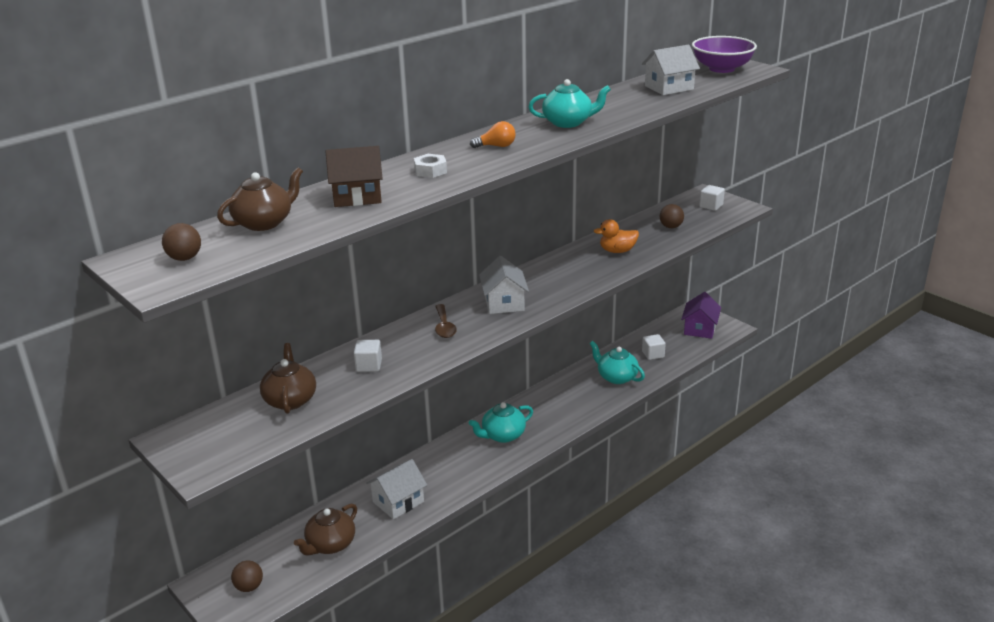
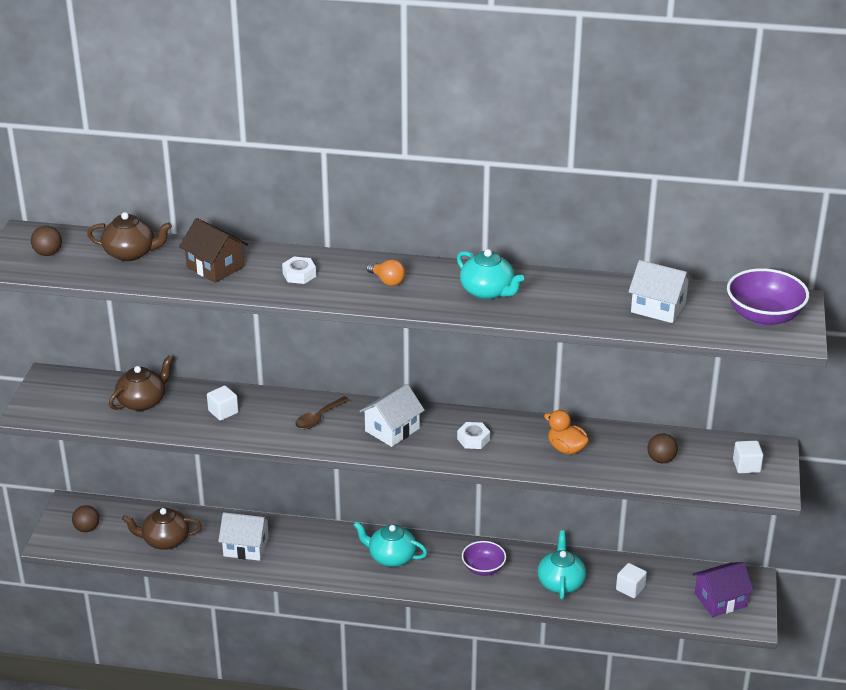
camera: 50 degrees right, 5 degrees up
(560, 278) = (473, 439): none -> white nut
(564, 401) = (483, 568): none -> purple bowl

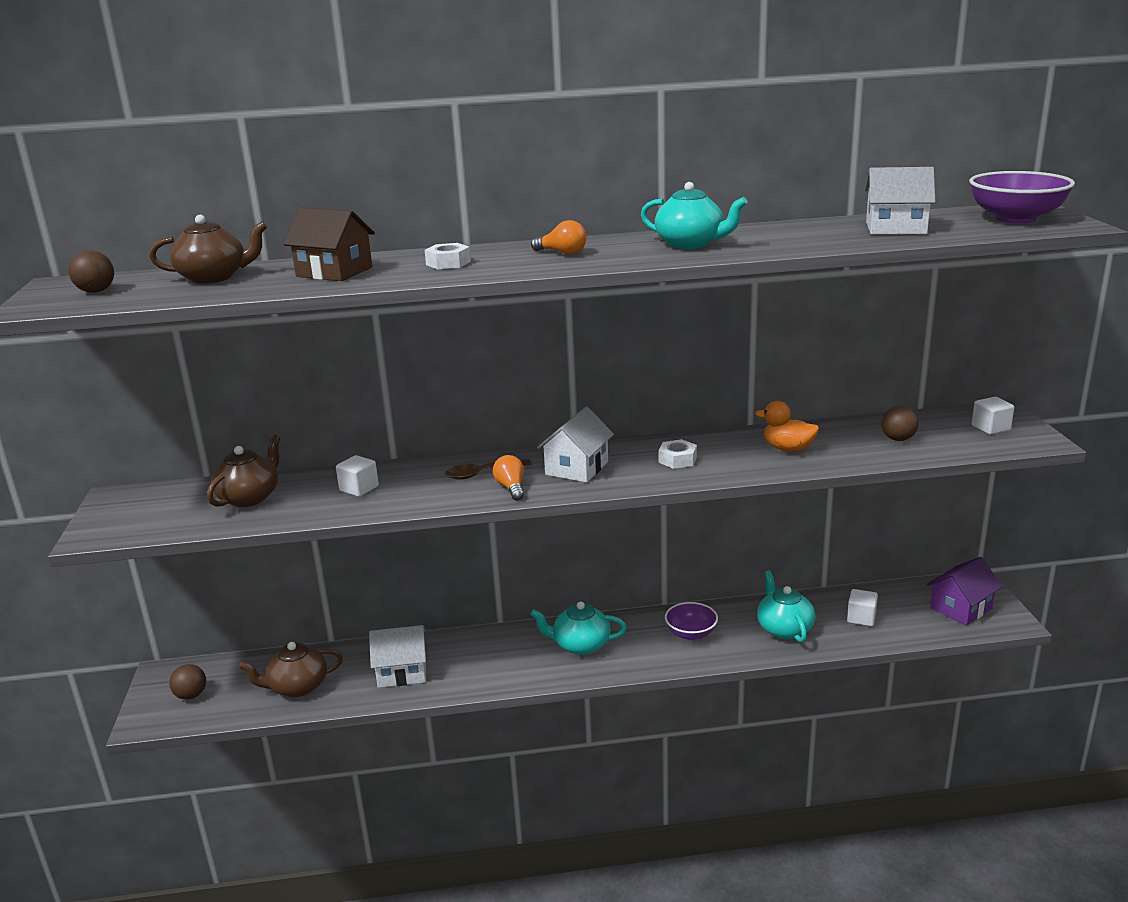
camera: 15 degrees left, 10 degrees down
(319, 418) = (482, 473): brown spoon -> brown spoon turned 45 degrees clockwise
(333, 438) = (511, 488): none -> orange light bulb

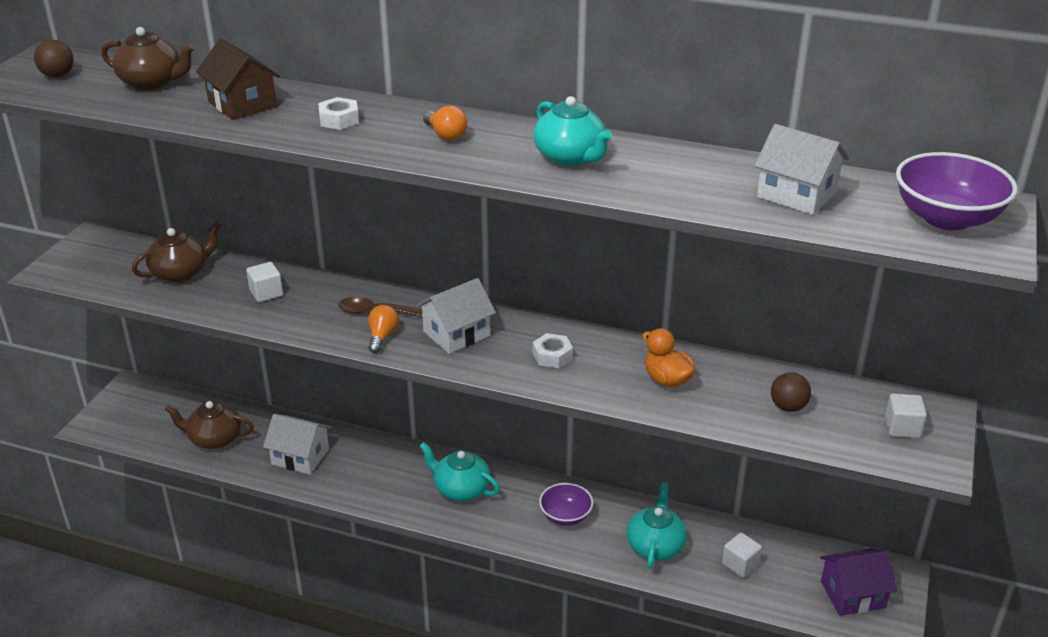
camera: 25 degrees right, 10 degrees up
(191, 695) = (136, 415): brown ball -> none

